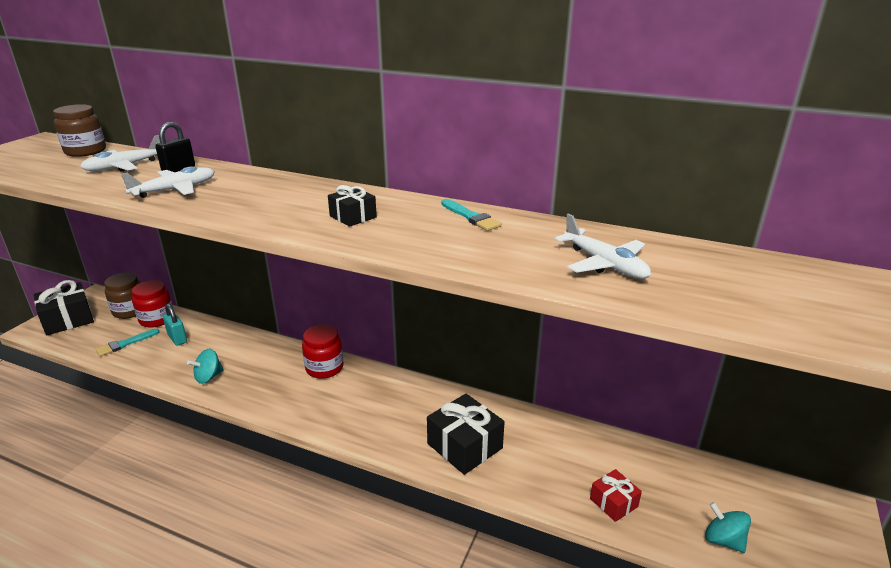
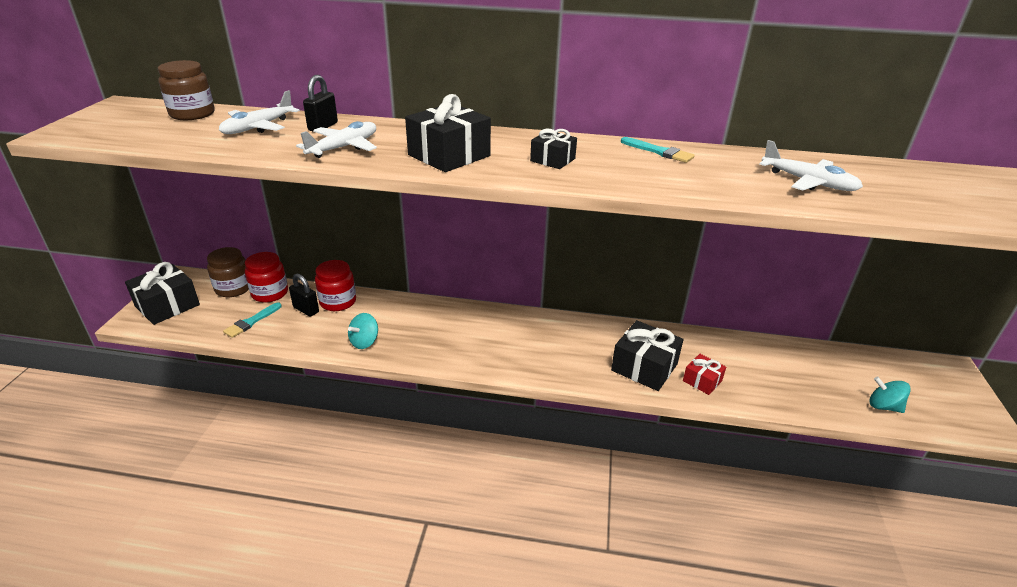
camera: 15 degrees left, 5 degrees up
(177, 339) = (306, 310): turquoise padlock -> black padlock
(259, 204) = (449, 155): none -> black gift
(324, 368) = (475, 318): red jar -> red jar (338, 302)
(613, 502) = (789, 392): red gift -> red gift (702, 381)

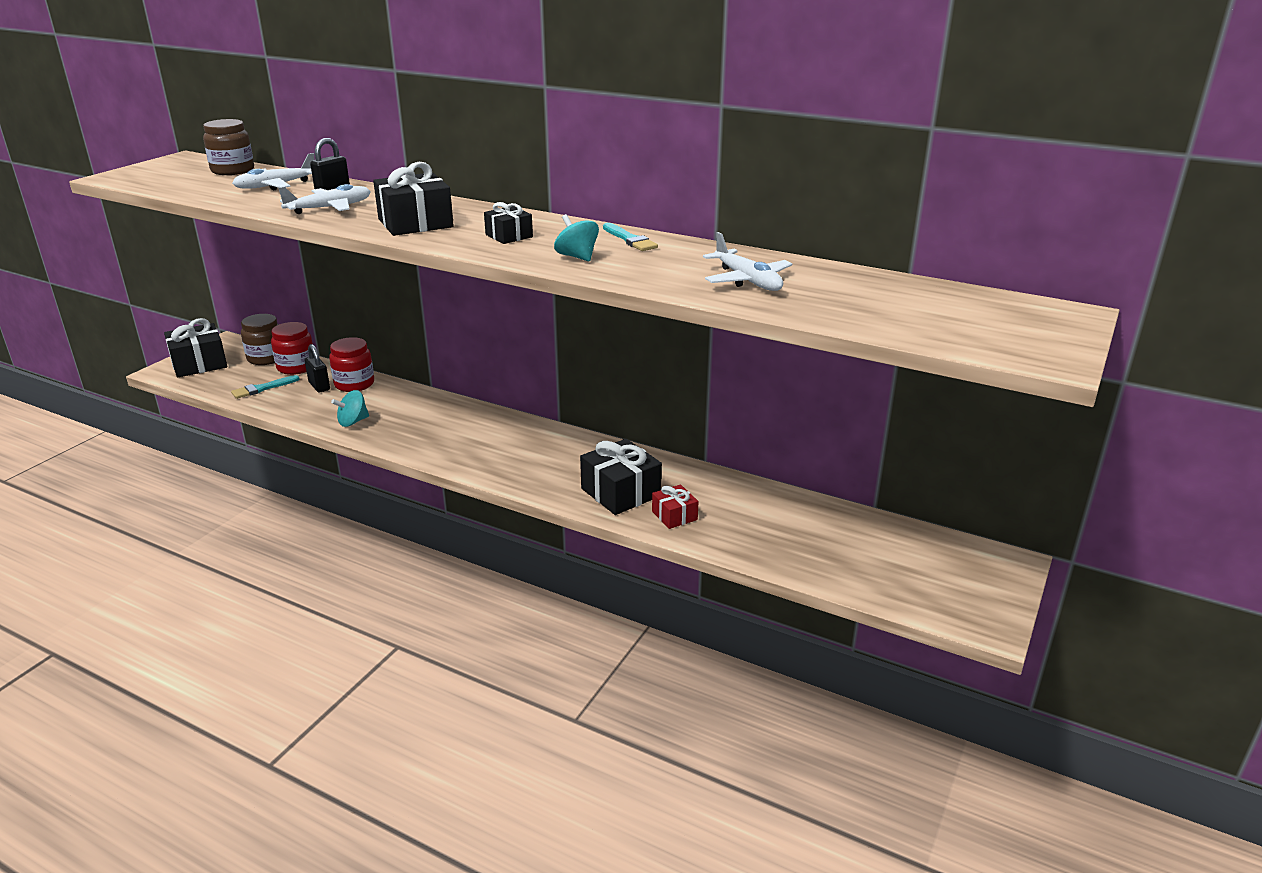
camera: 20 degrees right, 5 degrees down
(883, 406) = (871, 578): turquoise spinning top -> turquoise spinning top (577, 257)

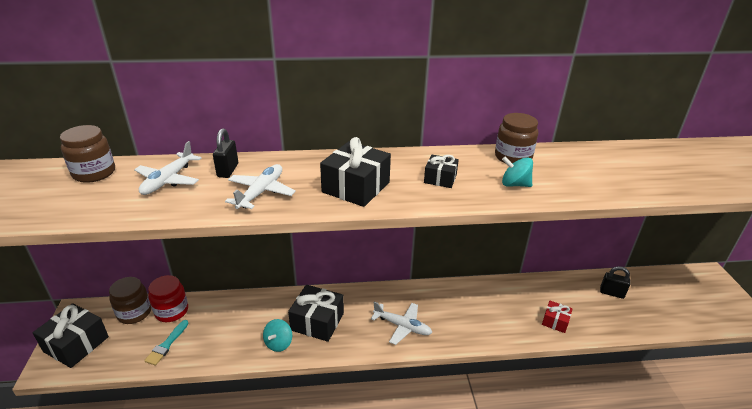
camera: 35 degrees left, 5 degrees up
(319, 386) = (212, 321): black padlock -> black padlock (611, 293)
(354, 384) = (238, 308): red jar -> none
(620, 492) = (510, 318): black gift -> black gift (317, 321)
(629, 239) = (513, 157): turquoise brush -> brown jar
(747, 280) = (630, 171): white plane -> white plane (402, 326)

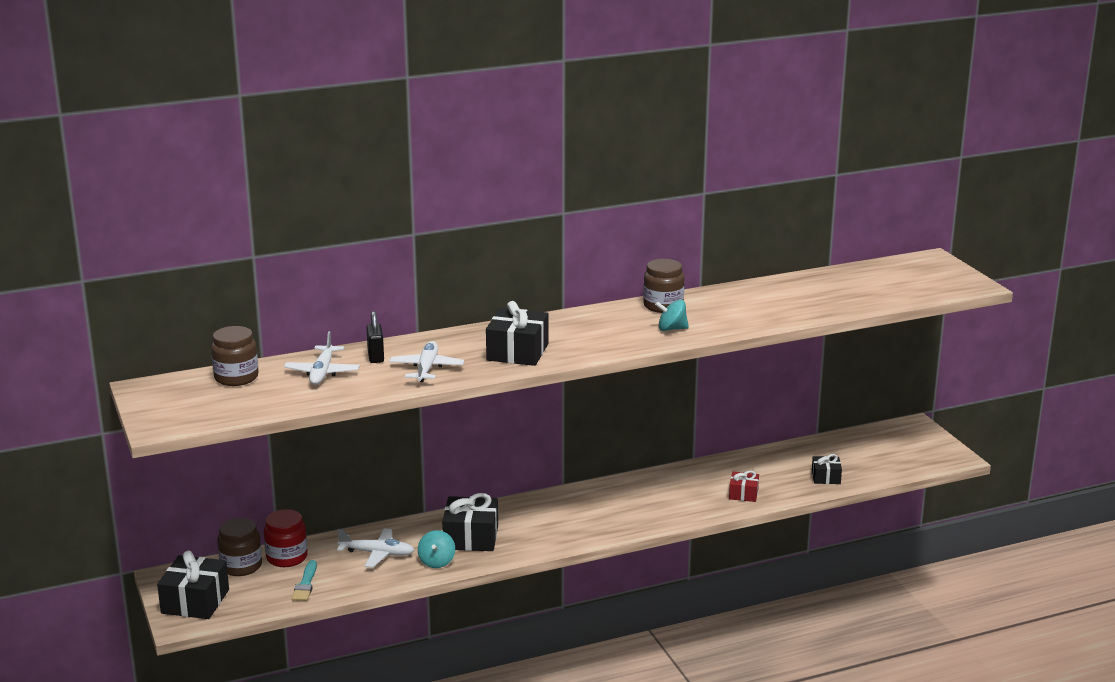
camera: 15 degrees left, 10 degrees down
(402, 326) = (572, 525): white plane -> white plane (377, 554)
(440, 179) = (597, 334): black gift -> black gift (826, 477)
(611, 293) = (803, 460): black padlock -> none

